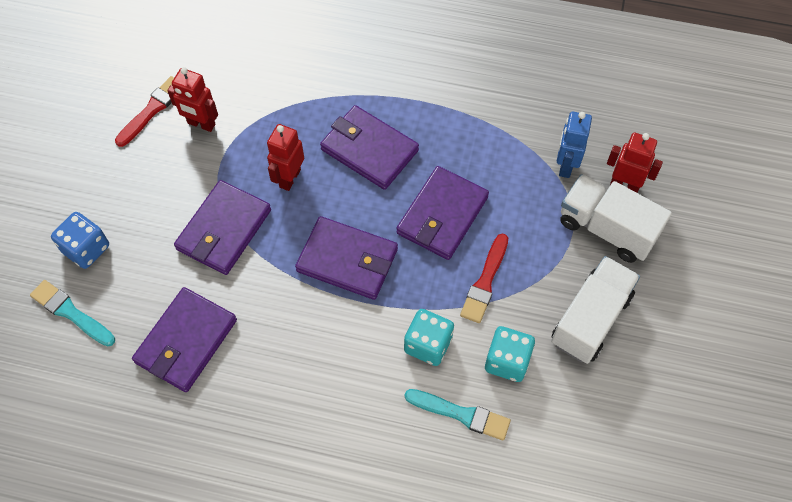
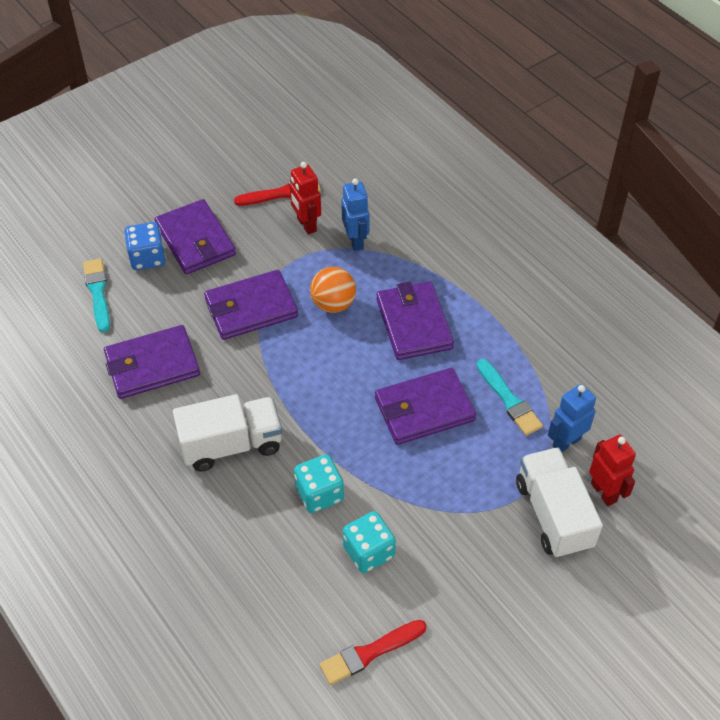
camera: 40 degrees right, 10 degrees down
(256, 111) = (356, 241): none -> blue robot
(289, 178) = (333, 304): red robot -> orange ball
(347, 260) = (319, 391): purple wallet -> purple wallet (195, 240)
(461, 414) = (294, 562): turquoise brush -> turquoise brush (509, 400)
(485, 282) = (409, 481): red brush -> red brush (369, 653)
(590, 319) = (469, 572): white truck -> white truck (231, 444)

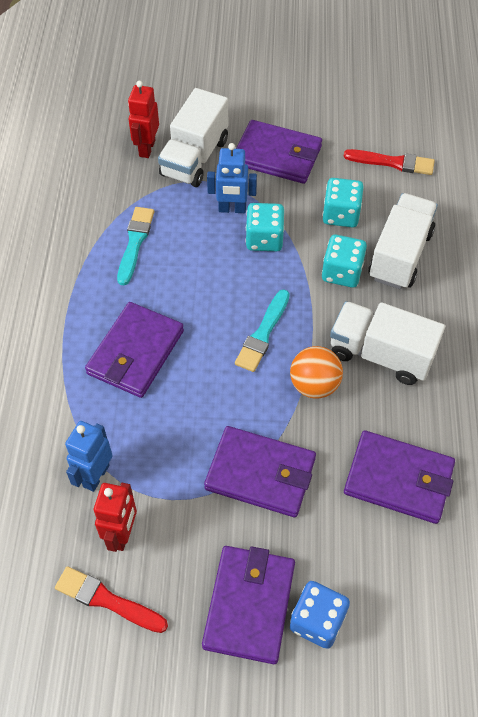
camera: 140 degrees left, 5 degrees up
(98, 293) = (400, 612): turquoise brush -> turquoise brush (263, 334)
(283, 547) = (400, 255): none -> white truck
(333, 304) = (183, 422): orange ball -> orange ball (314, 385)
(411, 478) = (264, 239): none -> turquoise dice
(424, 409) = (204, 279): purple wallet -> purple wallet (277, 155)
(566, 442) = (131, 190): blue robot -> blue robot (232, 209)

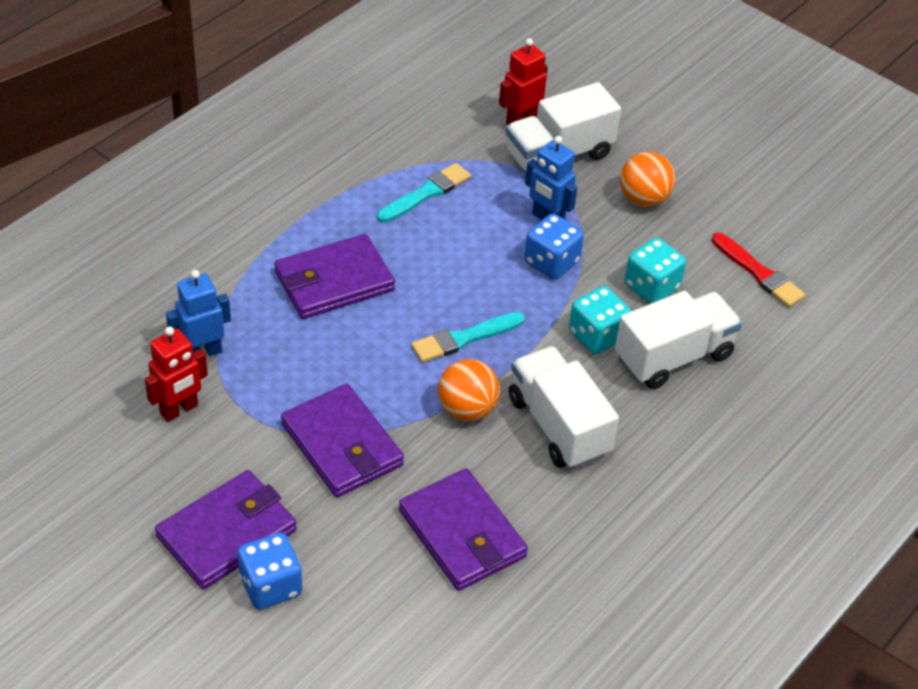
camera: 35 degrees right, 10 degrees down
(107, 600) = (119, 448): red brush -> none
(264, 239) = (551, 262): turquoise dice -> blue dice
(277, 155) = (644, 199): purple wallet -> orange ball

